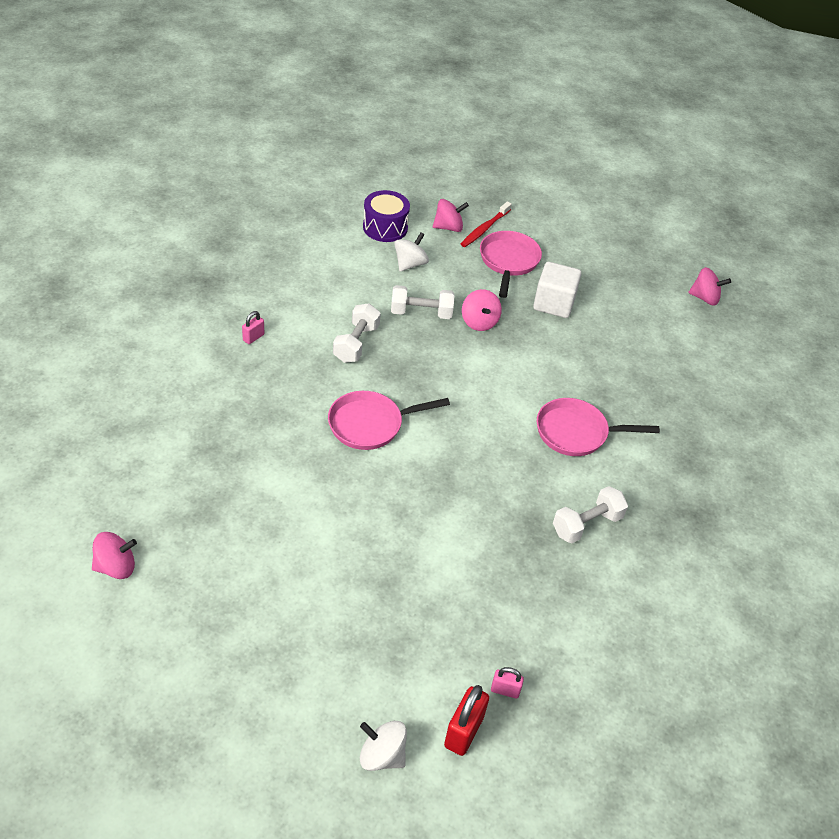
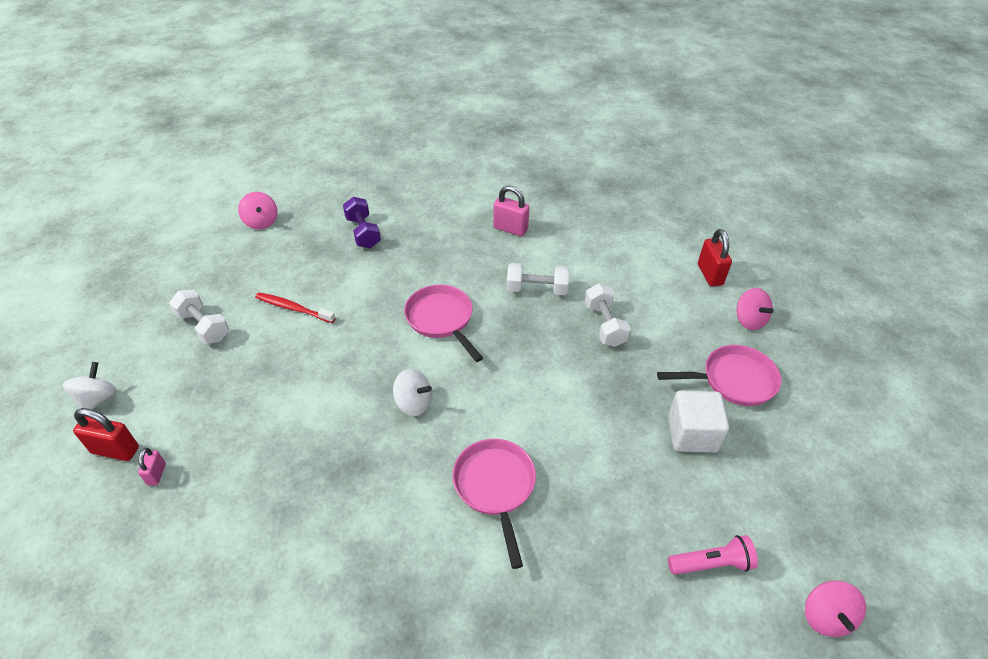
camera: 80 degrees right, 0 degrees up
(194, 464) = (363, 232): none -> purple dumbbell
(253, 337) = (510, 229): pink padlock -> pink padlock, size x1.74
(385, 227) = (710, 274): purple drum -> red padlock
(410, 264) = (669, 303): white spinning top -> white spinning top (413, 403)
(479, 322) = (619, 372): pink spinning top -> none
(484, 229) = (772, 350): red toothbrush -> red toothbrush (293, 308)
(586, 524) = (365, 516): white dumbbell -> white dumbbell (204, 326)
(662, 334) = (711, 564): none -> pink flashlight

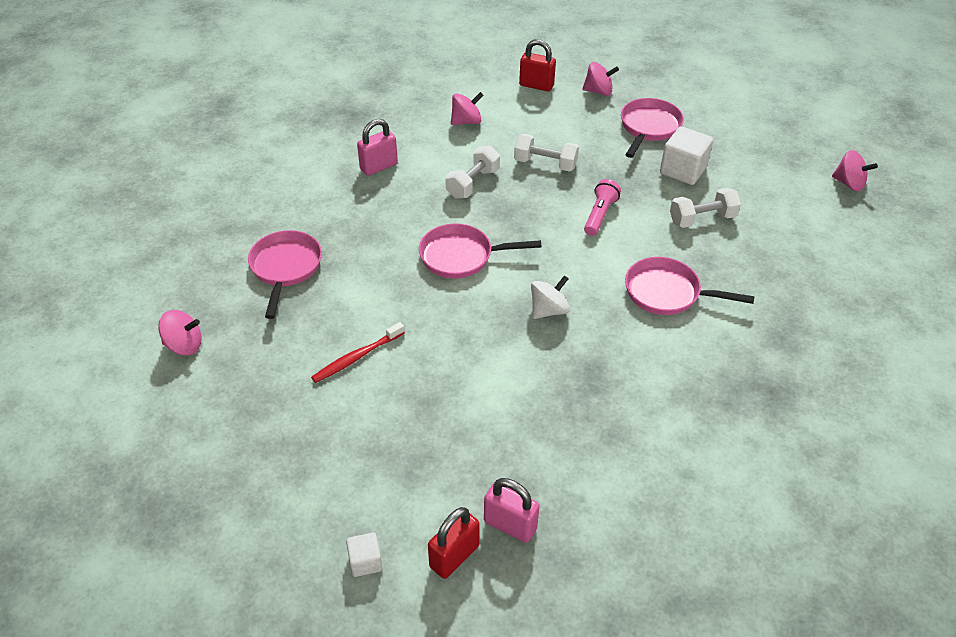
camera: 60 degrees left, 0 degrees up
(98, 399) = (365, 561): white spinning top -> white cube
(156, 474) = (510, 525): pink padlock -> pink padlock, size x1.74
(204, 326) = (323, 440): white dumbbell -> white dumbbell (702, 219)
(363, 232) = (285, 268): purple dumbbell -> pink pan
(613, 252) = (466, 121): none -> pink spinning top
(711, 564) = (790, 212): pink flashlight -> pink flashlight (600, 215)

